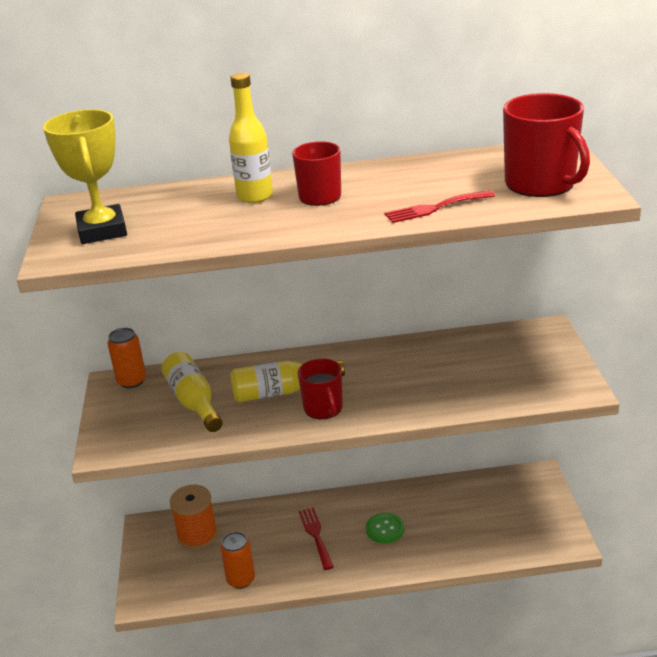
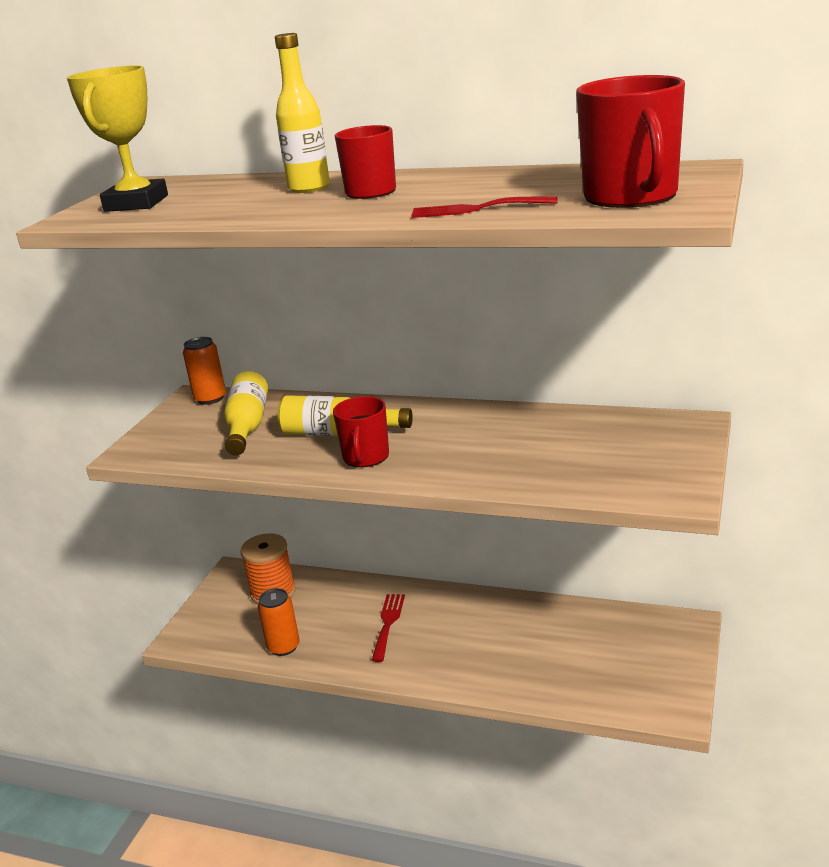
camera: 25 degrees right, 5 degrees down
(385, 529) = (465, 637): green button -> none

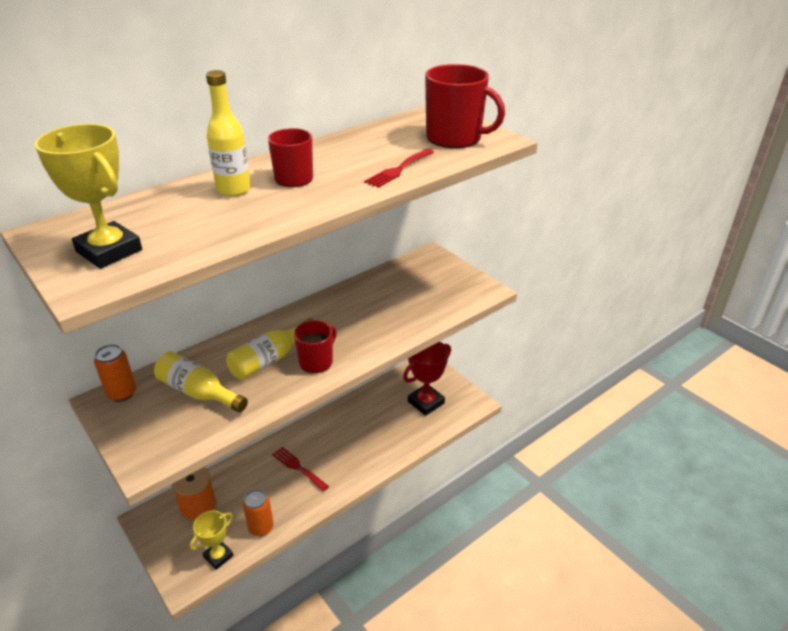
camera: 60 degrees left, 10 degrees up
(226, 641) = (218, 556): none -> yellow trophy
(366, 457) = (316, 361): red mug -> red mug turned 90 degrees counterclockwise
(613, 663) = (426, 402): none -> red trophy

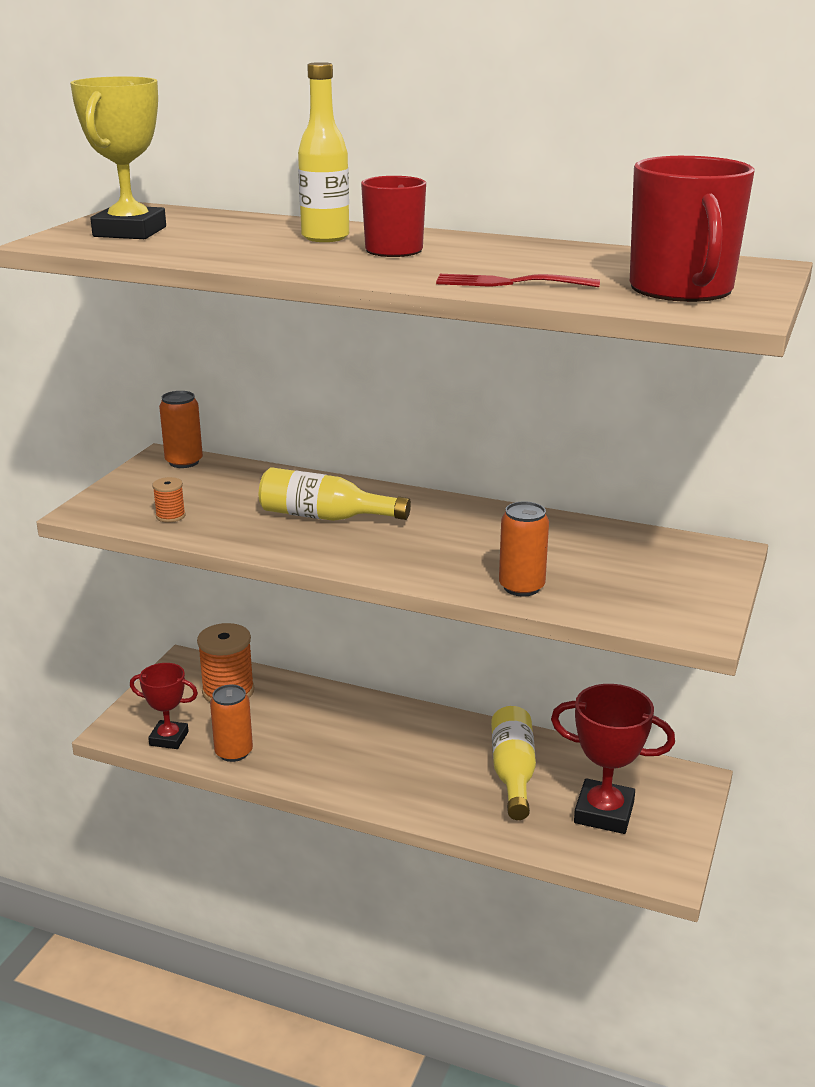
camera: 60 degrees right, 10 degrees down
(197, 424) = (170, 516): none -> orange spool
(198, 392) = (223, 498): yellow bottle -> yellow bottle (513, 773)
(218, 556) = (169, 738): yellow trophy -> red trophy
(298, 467) = (355, 740): red fork -> none
(316, 361) = (353, 546): red mug -> none
(412, 323) = (521, 587): none -> orange can

